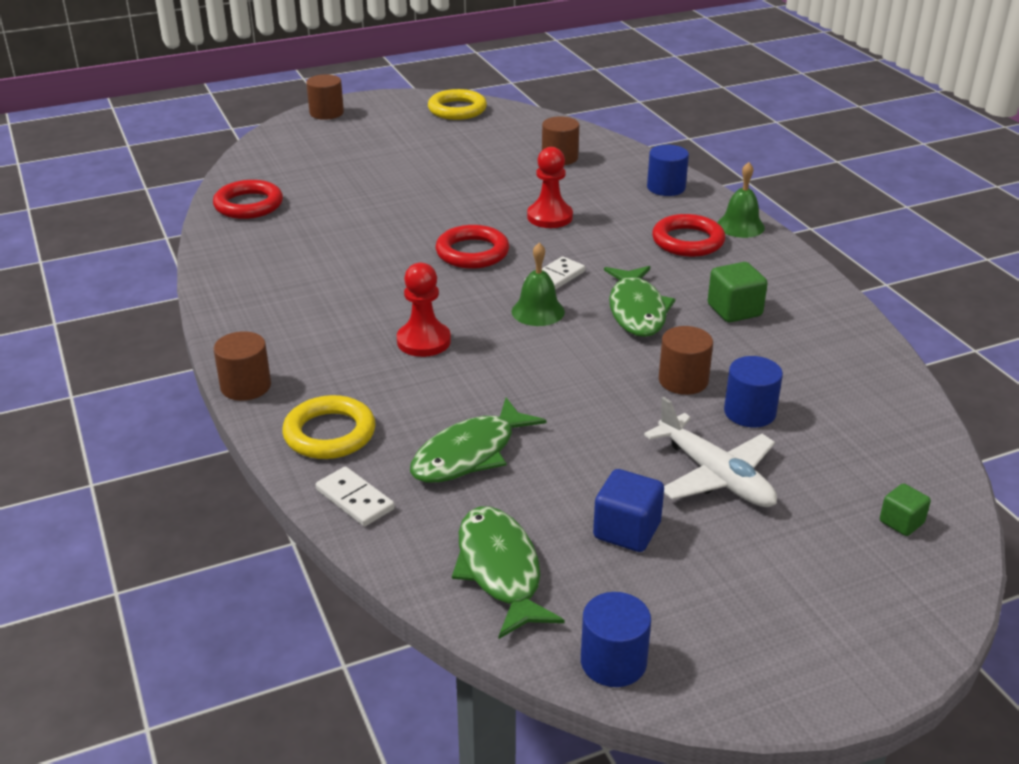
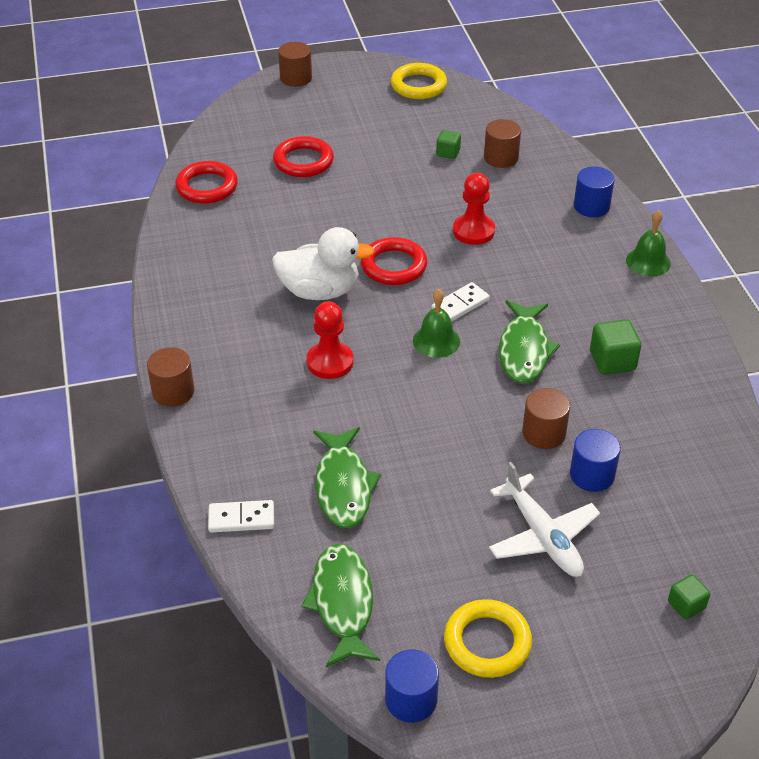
camera: 10 degrees right, 10 degrees up
(329, 433) = (233, 450): yellow ring -> yellow ring (487, 642)
(354, 499) = (241, 518): white domino -> white domino turned 60 degrees counterclockwise
(396, 281) = (320, 291): none -> white duck
(470, 454) = (343, 486): green fish -> green fish turned 60 degrees counterclockwise
(503, 158) = (448, 153): none -> green cube
(627, 531) = (453, 580): blue cube -> none
(688, 241) = (593, 274): red ring -> red ring (303, 161)

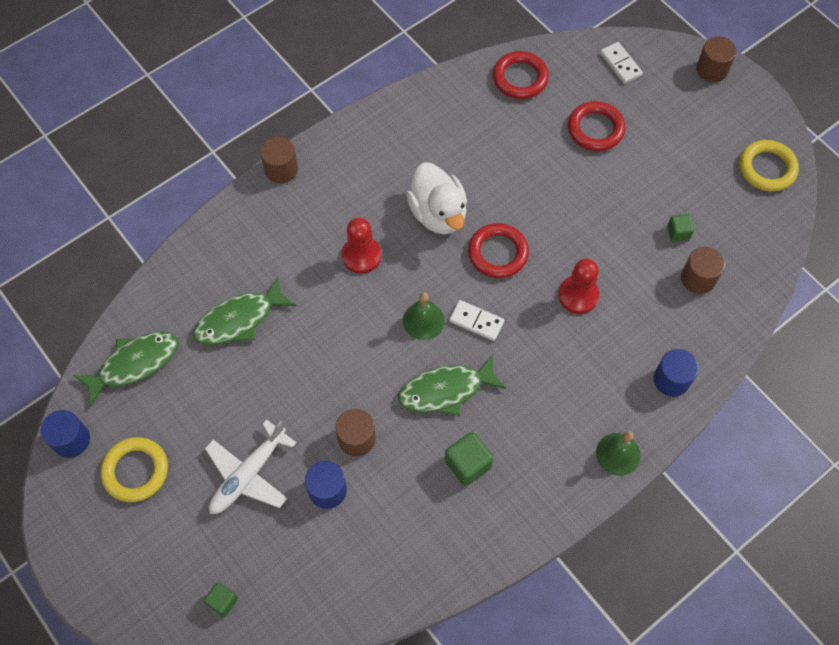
camera: 65 degrees right, 20 degrees up
(241, 518) = (182, 269): white domino -> white domino (620, 64)

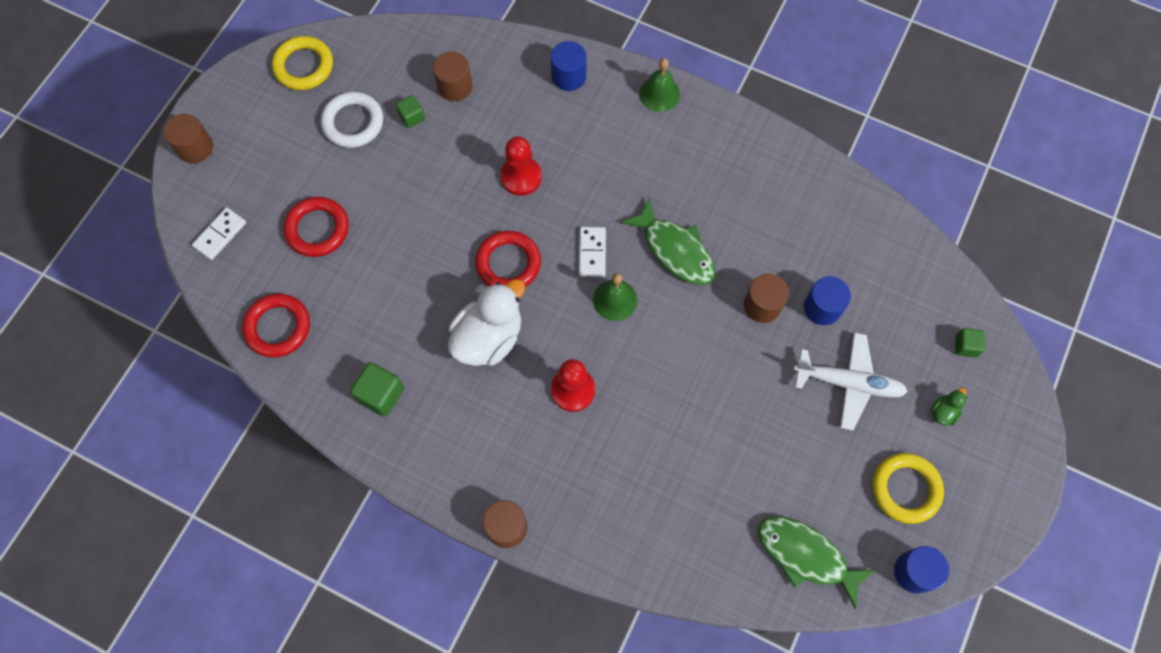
camera: 115 degrees left, 5 degrees up
(177, 543) = (943, 412): none -> green duck
(239, 319) = (703, 475): green fish -> none
(468, 464) = (733, 204): green cube -> green cube (381, 394)
(691, 186) = (353, 122): none -> white ring

